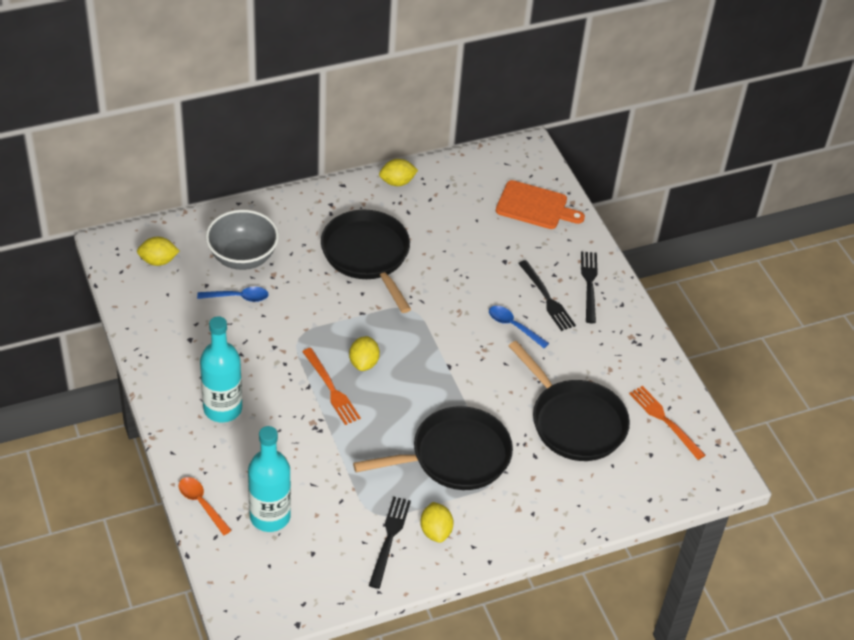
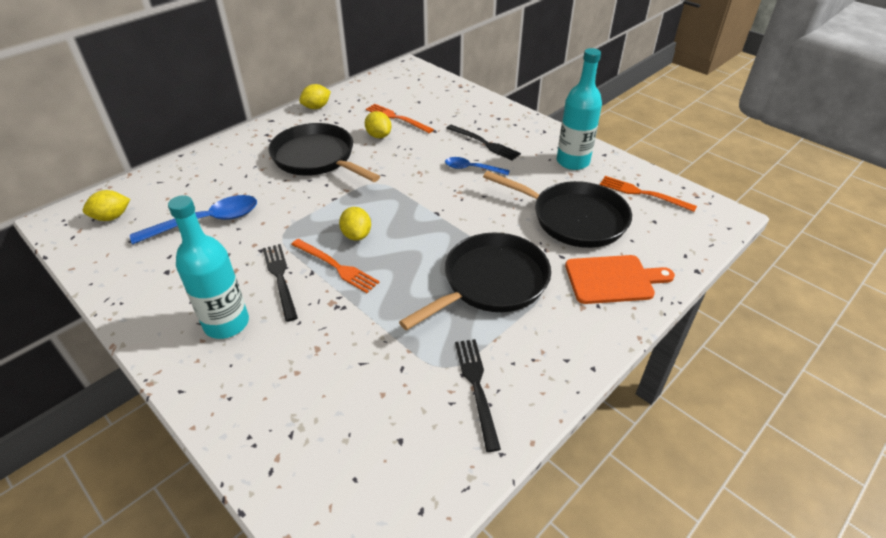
camera: 20 degrees left, 5 degrees down
(201, 504) = (238, 437): orange spoon -> none
(238, 297) = (206, 222): blue spoon -> blue spoon, size x1.69
(243, 257) = (199, 191): grey bowl -> none
(270, 516) = (329, 418): turquoise bottle -> turquoise bottle (572, 162)
(435, 531) = (519, 360): yellow lemon -> yellow lemon (378, 136)
(475, 229) = (397, 118): none -> orange fork
(535, 206) = (434, 94): orange cutting board -> orange cutting board (613, 279)
(589, 284) = (510, 126): black fork -> black fork (280, 278)

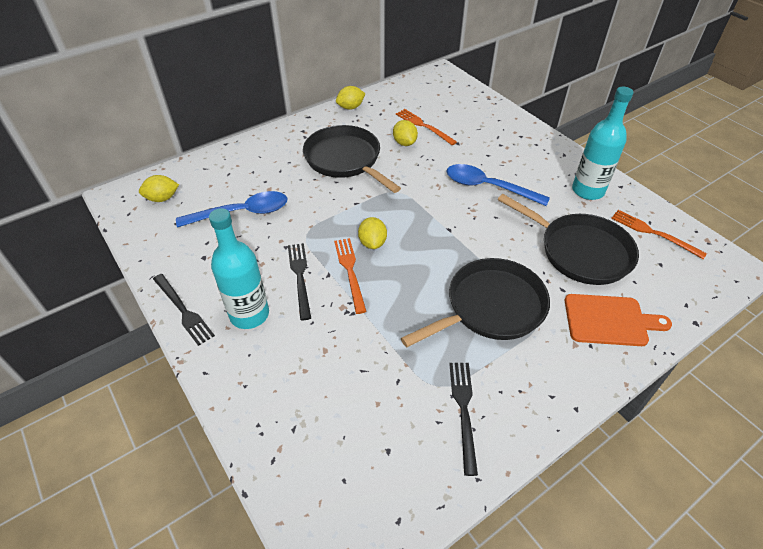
camera: 10 degrees right, 5 degrees up
(336, 266) = (350, 272): orange fork -> orange fork turned 150 degrees counterclockwise
(472, 169) = (488, 187): blue spoon -> blue spoon, size x1.69
(484, 143) = (503, 161): black fork -> black fork (183, 310)

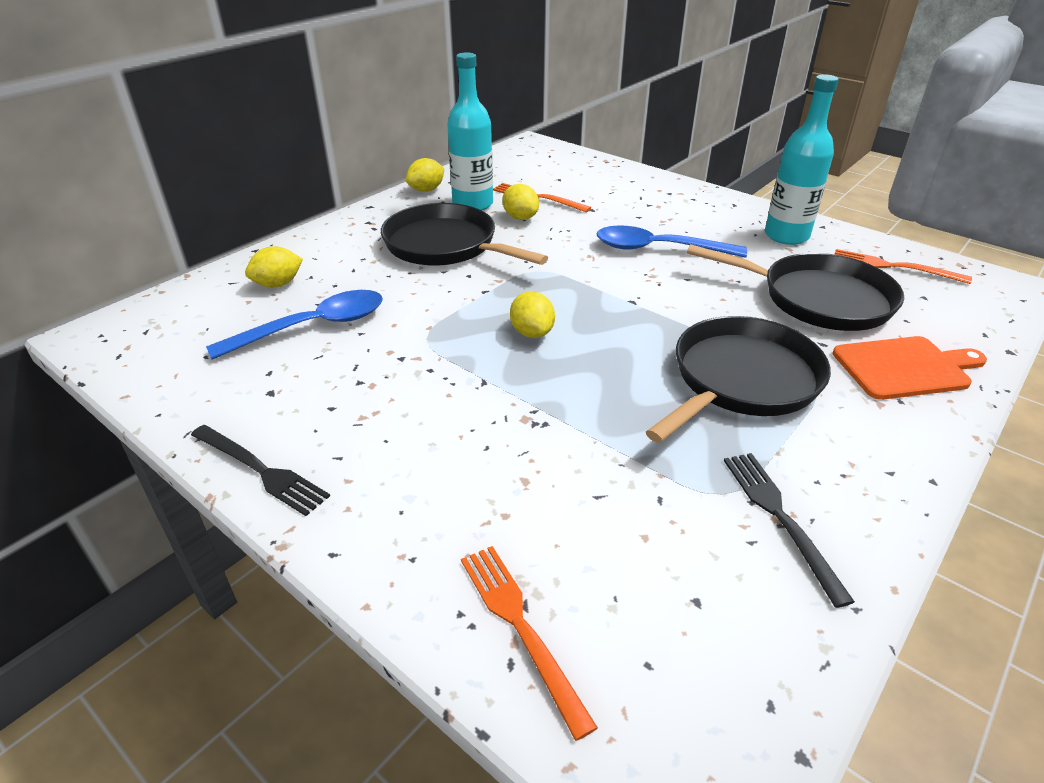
camera: 15 degrees left, 10 degrees down
(162, 198) = (173, 328): yellow lemon -> yellow lemon (278, 284)
(249, 314) = (379, 455): turquoise bottle -> turquoise bottle (473, 204)
(300, 277) = (441, 392): black fork -> none
(350, 272) = (516, 372): orange fork -> orange fork (521, 628)

